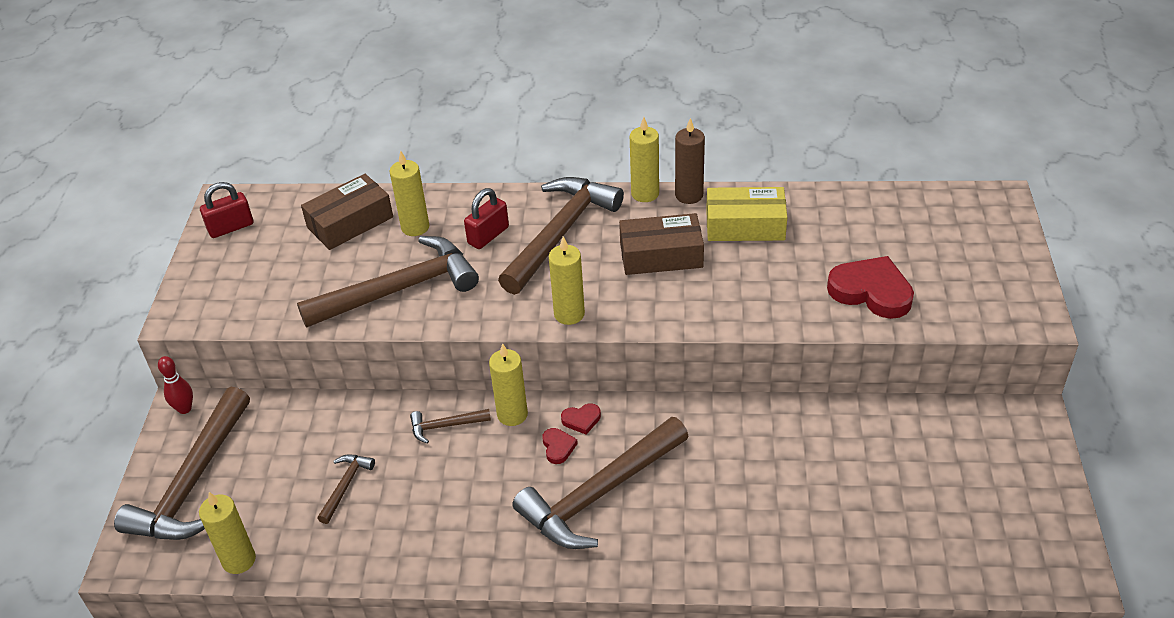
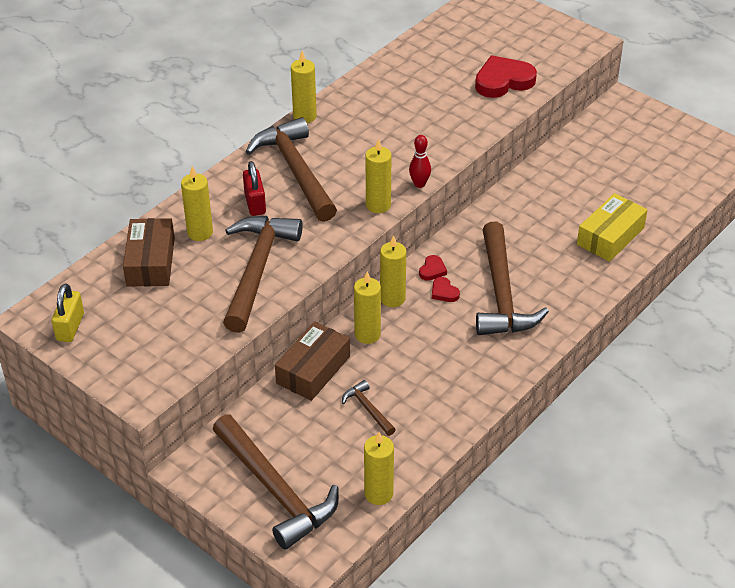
camera: 55 degrees left, 0 degrees up
(185, 409) = (191, 466): red bowling pin -> red bowling pin (419, 184)
(231, 227) = (70, 327): red padlock -> yellow padlock
(445, 426) = (367, 334): brown hammer -> yellow candle
(558, 447) = (444, 292): red heart -> red heart turned 150 degrees counterclockwise
(661, 255) = (372, 140): brown box -> brown box (313, 370)
(689, 195) = (330, 100): brown candle -> none
(745, 225) = (388, 94): yellow box -> yellow box (610, 236)

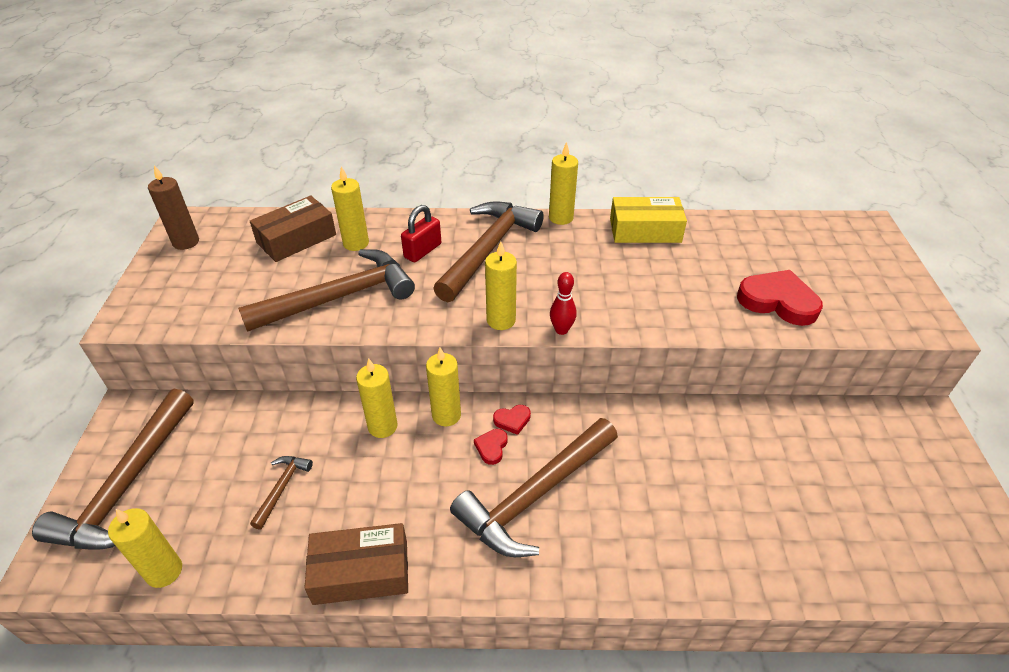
camera: 50 degrees right, 0 degrees up
(70, 327) = (186, 242): yellow padlock -> brown candle
(313, 370) = (306, 417): brown box -> brown box (361, 572)
(610, 236) = (724, 539): yellow box -> yellow box (645, 230)

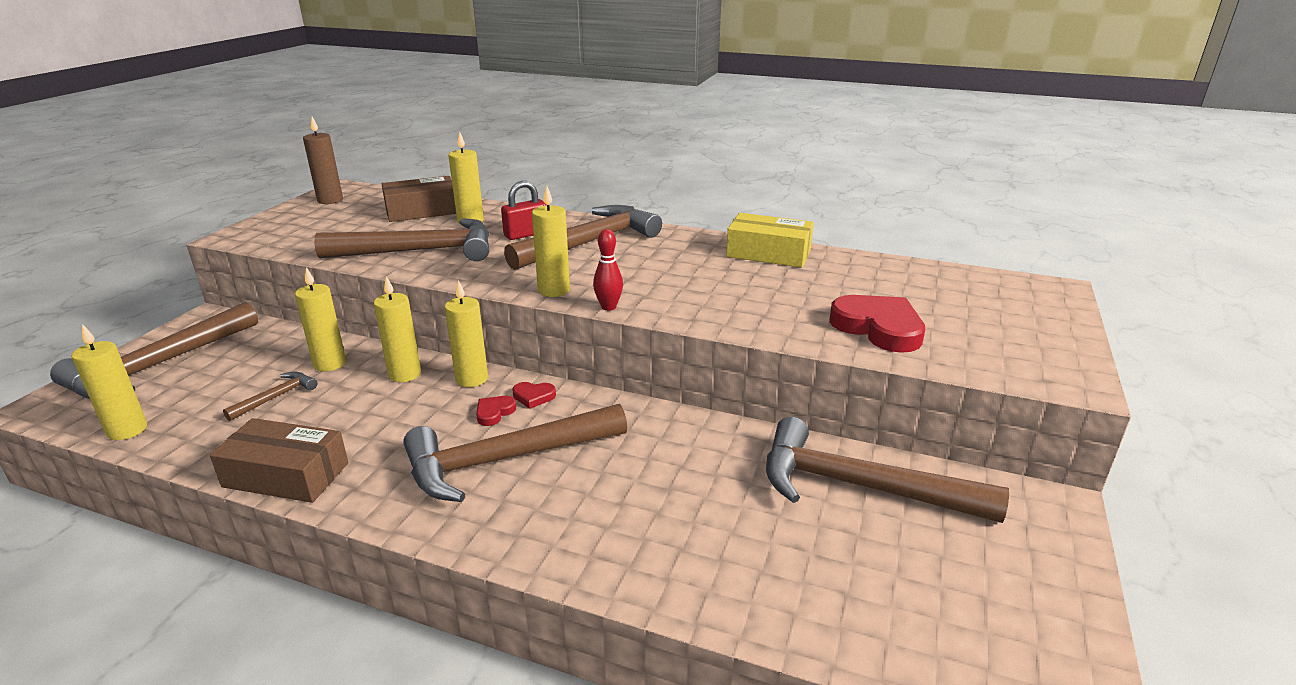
camera: 20 degrees right, 15 degrees down
(561, 218) = (685, 232): yellow candle -> yellow candle (330, 364)
(803, 439) = (860, 486): none -> brown hammer

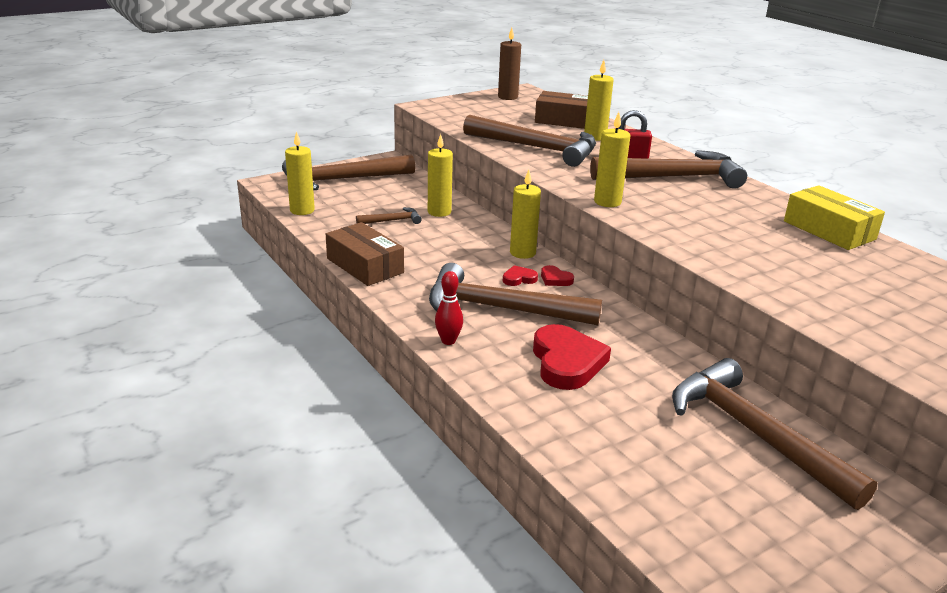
camera: 35 degrees right, 0 degrees up
(405, 374) = (480, 234): yellow candle -> none
(608, 307) = (637, 225): red bowling pin -> red bowling pin (448, 341)
(878, 328) = (861, 315): red heart -> red heart (566, 362)

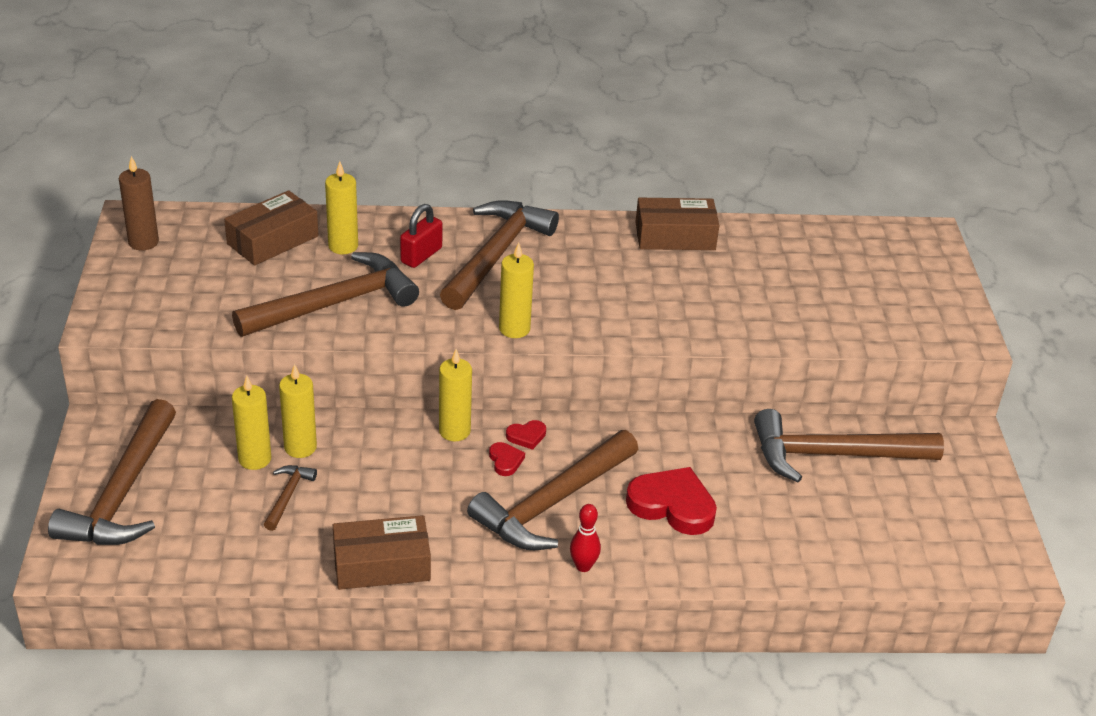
camera: 60 degrees left, 10 degrees up
(302, 210) = (184, 564): yellow candle -> yellow candle (255, 459)
(519, 279) = (505, 461): red heart -> red heart turned 150 degrees clockwise
(829, 230) = (675, 236): yellow box -> brown box

